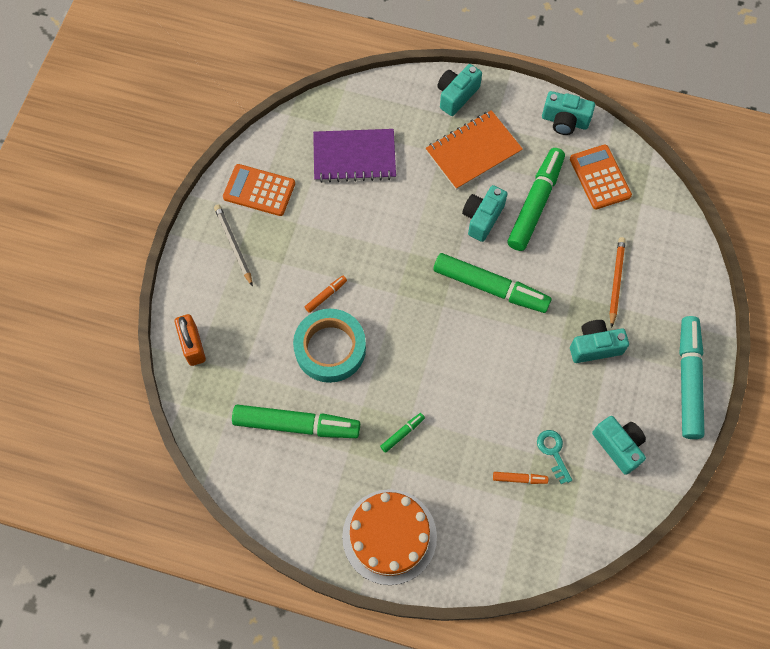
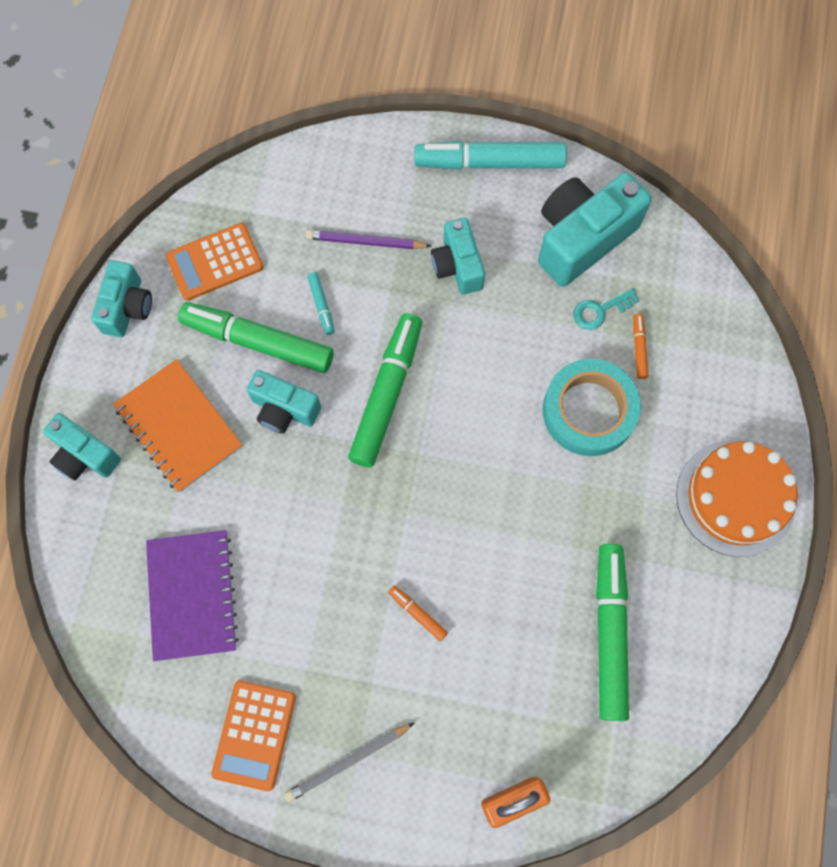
camera: 95 degrees left, 5 degrees up
(330, 348) = (495, 599): turquoise tape -> turquoise tape (589, 411)
(402, 433) = (601, 492): green marker -> none
(563, 247) = (321, 305): none -> turquoise marker
(616, 281) = (365, 242): orange pencil -> purple pencil
(618, 446) = (582, 238): turquoise camera -> turquoise camera, size x1.68

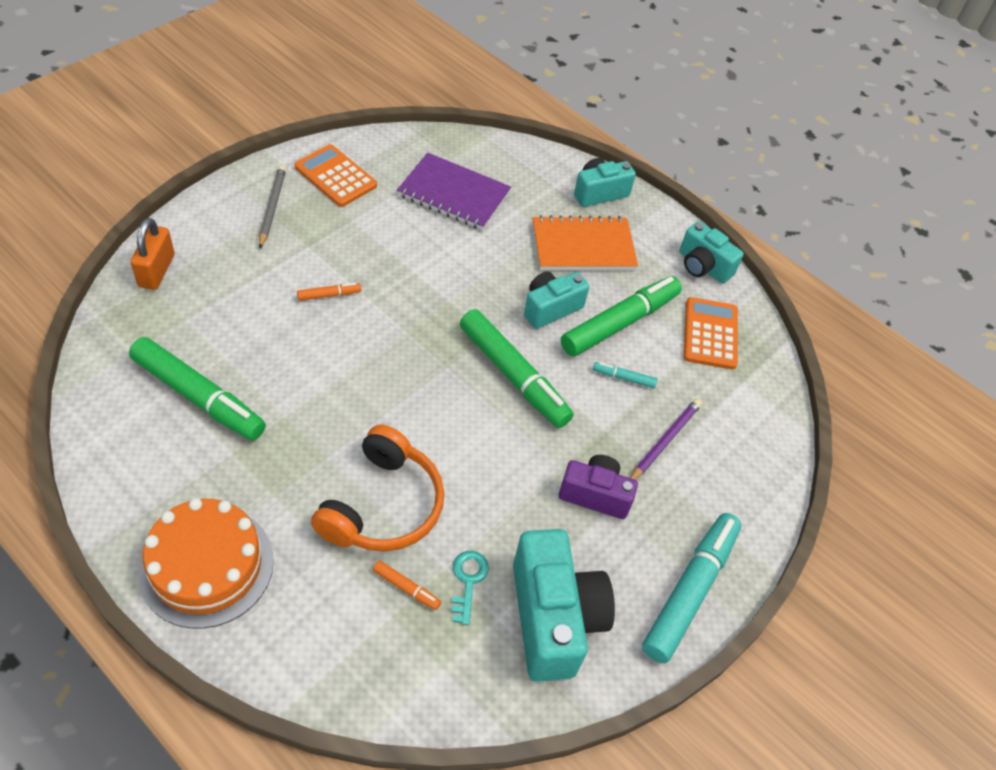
camera: 115 degrees right, 20 degrees down
(457, 266) = (595, 495): turquoise camera -> purple camera
(589, 411) = (382, 505): turquoise tape -> orange headphones

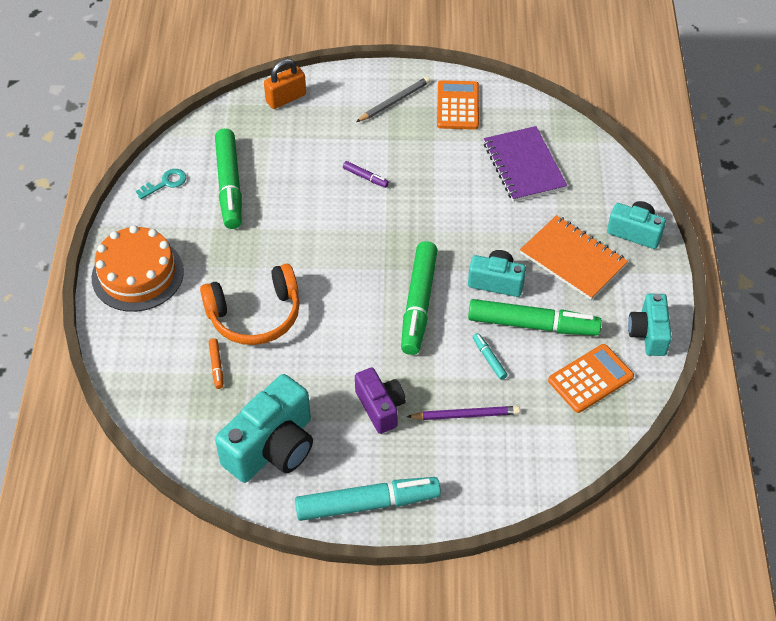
camera: 55 degrees right, 0 degrees up
(329, 295) = (365, 177): orange marker -> purple marker
(468, 581) = (251, 390): turquoise key -> turquoise key (165, 183)

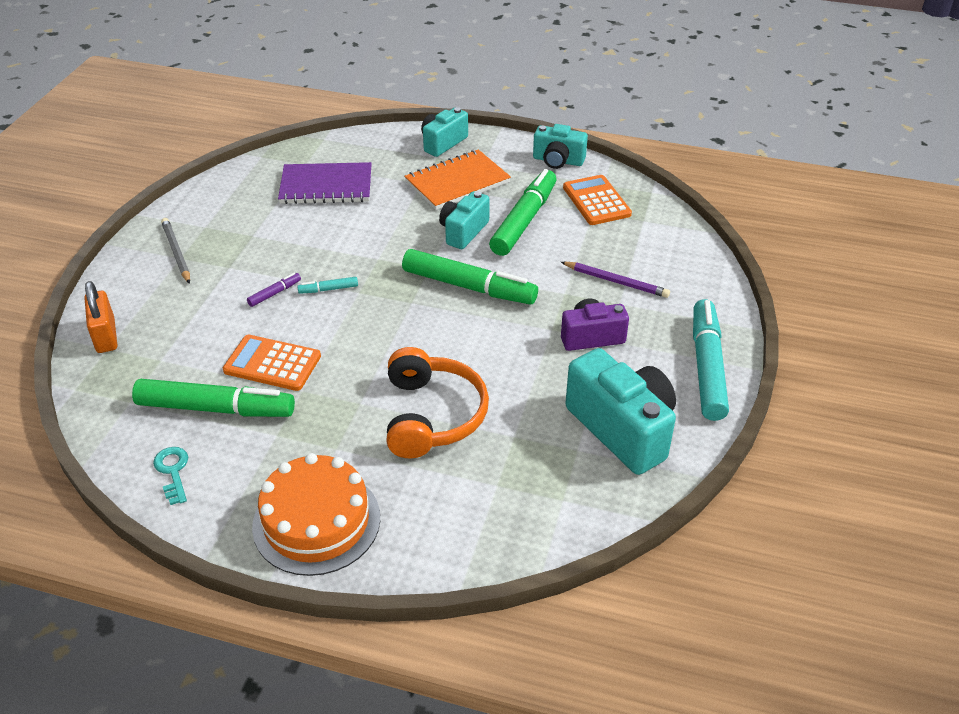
camera: 75 degrees left, 10 degrees down
(216, 366) = (494, 461): orange marker -> none
(458, 106) = (216, 211): orange calculator -> orange calculator (272, 363)
(465, 415) = (616, 281): purple pencil -> purple pencil turned 105 degrees clockwise
(489, 359) = (554, 254): turquoise marker -> turquoise marker (328, 289)

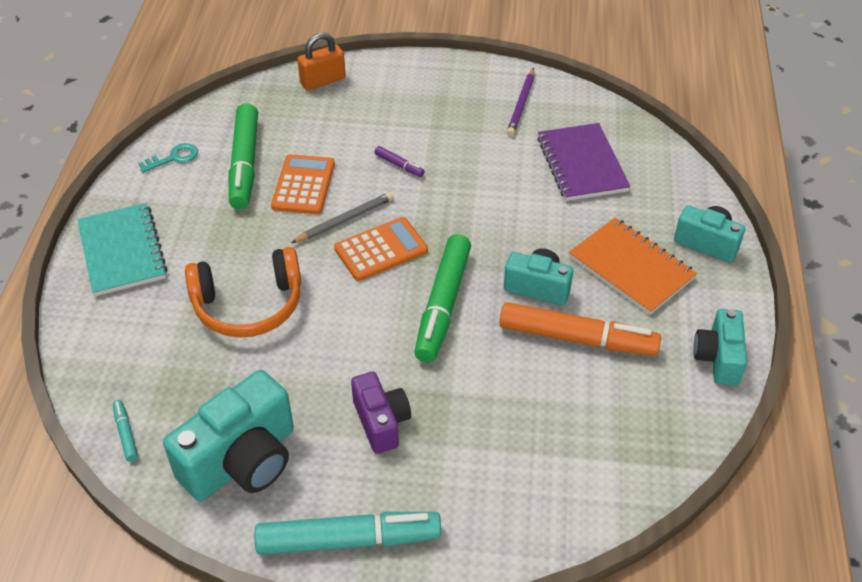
camera: 80 degrees right, 5 degrees up
(176, 252) = (442, 90): grey pencil -> grey pencil (345, 220)
(316, 521) = (122, 251): orange cake -> turquoise notebook
(328, 289) = (413, 200): turquoise marker -> turquoise marker (126, 434)
(524, 220) = (577, 338): green marker -> orange marker
(596, 201) = (643, 407): orange calculator -> orange calculator (381, 250)
(616, 281) = (485, 439): purple pencil -> purple pencil (521, 104)

